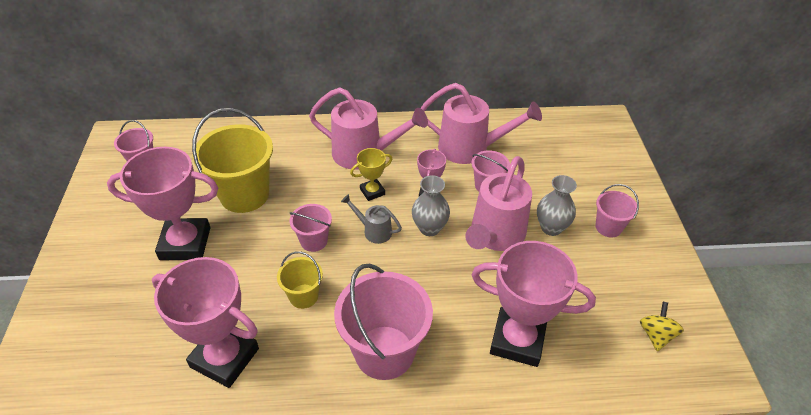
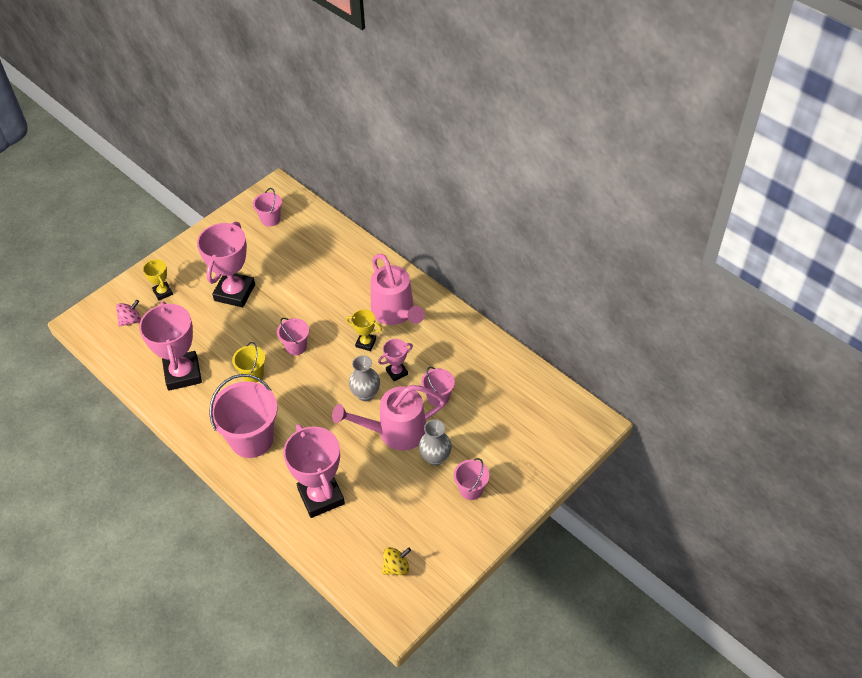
camera: 50 degrees right, 5 degrees up
(85, 358) = (131, 320): none -> pink spinning top
(95, 302) = (163, 292): none -> yellow trophy
(185, 243) = (234, 292): pink trophy -> pink trophy turned 60 degrees clockwise
(244, 194) = (296, 286): yellow bucket -> none
(373, 231) = (334, 368): grey watering can -> none
(471, 148) = (466, 364): pink watering can -> none

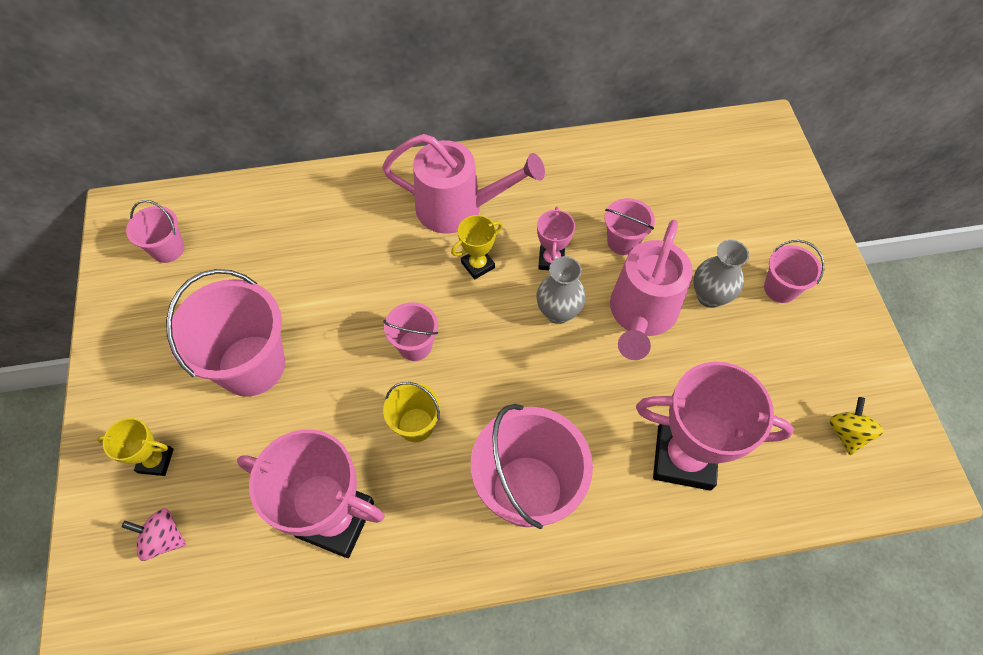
camera: 55 degrees left, 10 degrees up
(131, 320) = (163, 538): pink spinning top -> pink spinning top turned 75 degrees counterclockwise
(234, 292) = (251, 365): pink trophy -> pink bucket

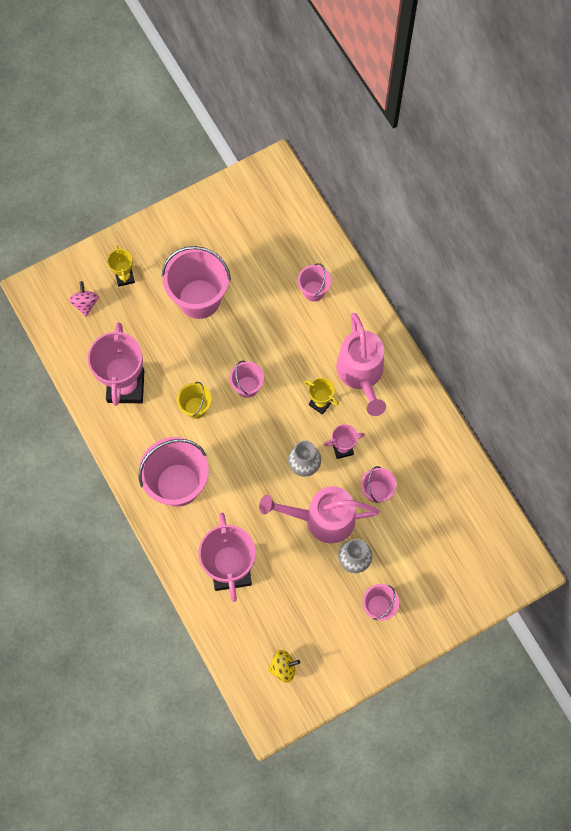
camera: 70 degrees right, 10 degrees up
(168, 249) = (258, 211): pink bucket -> pink bucket (313, 291)

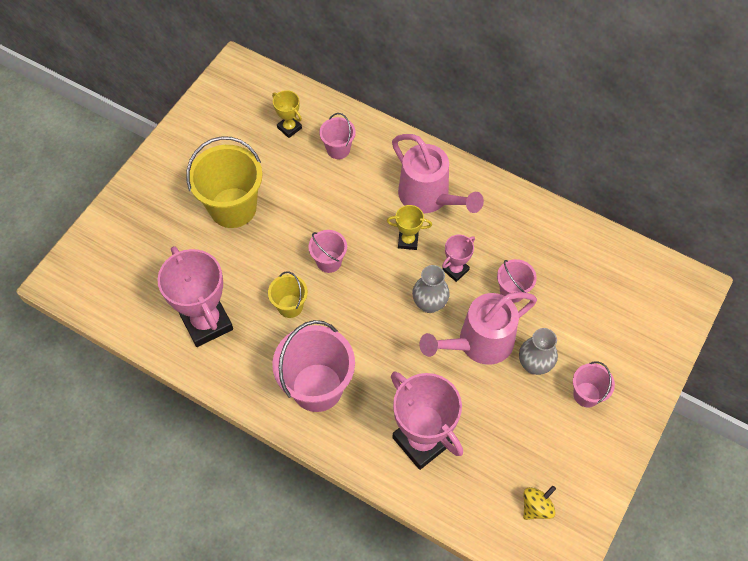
camera: 30 degrees left, 10 degrees down
(85, 303) = (119, 267): pink spinning top -> none
(124, 277) = (146, 224): yellow trophy -> yellow trophy (289, 128)
(199, 299) = (233, 207): pink bucket -> yellow bucket

